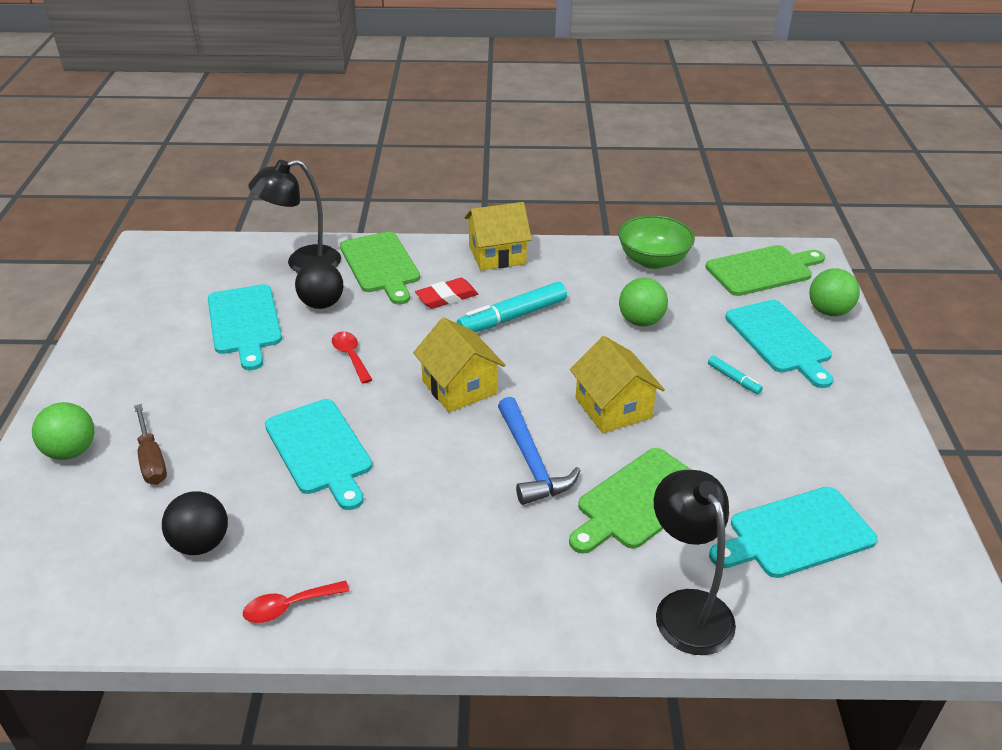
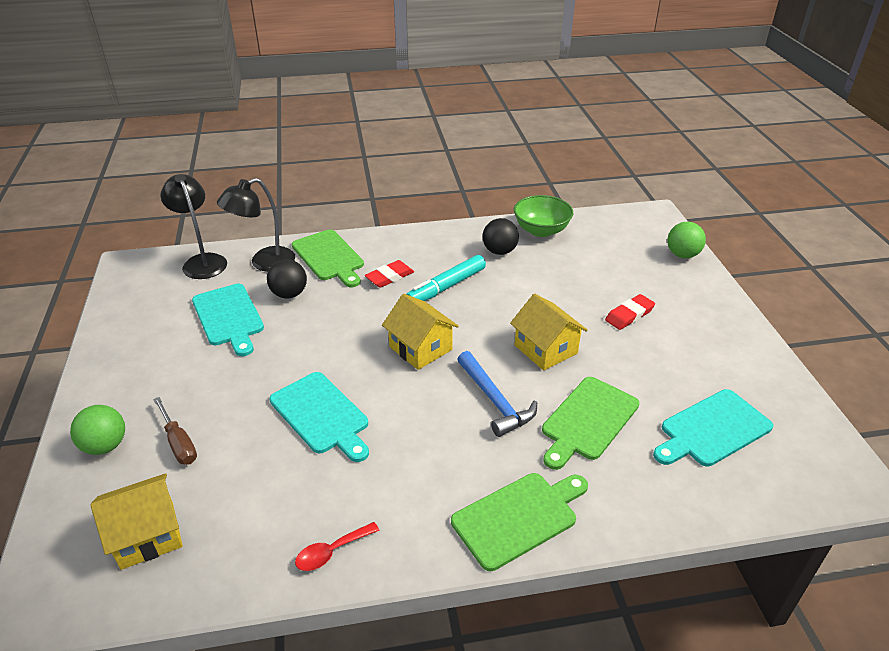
camera: 10 degrees left, 0 degrees up
(201, 543) = (241, 509): black ball -> black ball (499, 251)
(350, 356) = (325, 334): red spoon -> none
(497, 255) = (420, 239): yellow house -> yellow house (147, 535)
(640, 321) = (546, 278): green ball -> none
(686, 608) = (649, 501): black lamp -> black lamp (202, 261)
(733, 379) = (629, 315): turquoise marker -> red eraser
(762, 270) = (624, 229): green cutting board -> green cutting board (518, 517)
(780, 340) = (654, 280): turquoise cutting board -> none

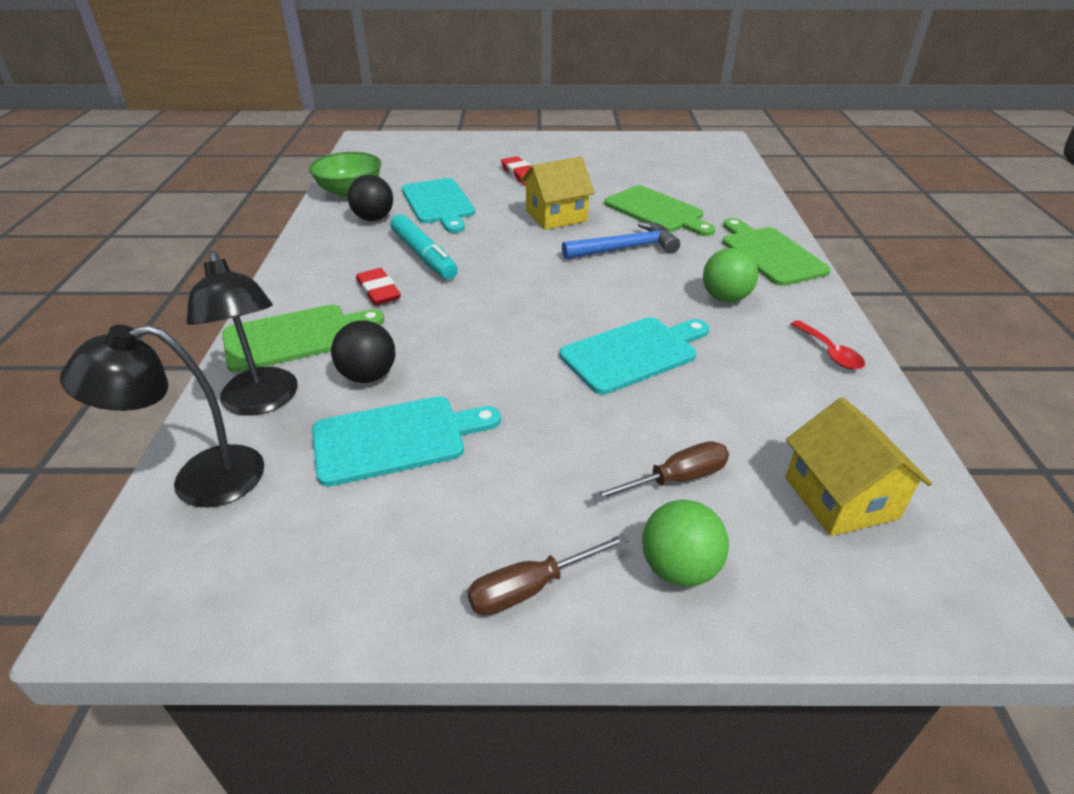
camera: 80 degrees left, 0 degrees up
(106, 386) = (531, 588): none -> brown screwdriver
(420, 348) = (531, 281): yellow house -> none
(682, 255) = (442, 141): green ball -> green ball (725, 298)
(712, 429) = (670, 169): turquoise cutting board -> turquoise cutting board (439, 203)

